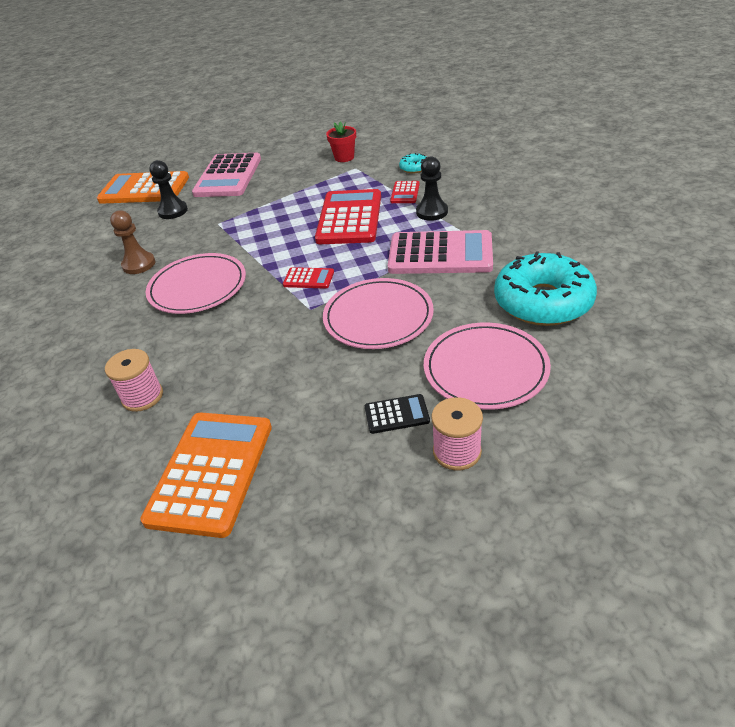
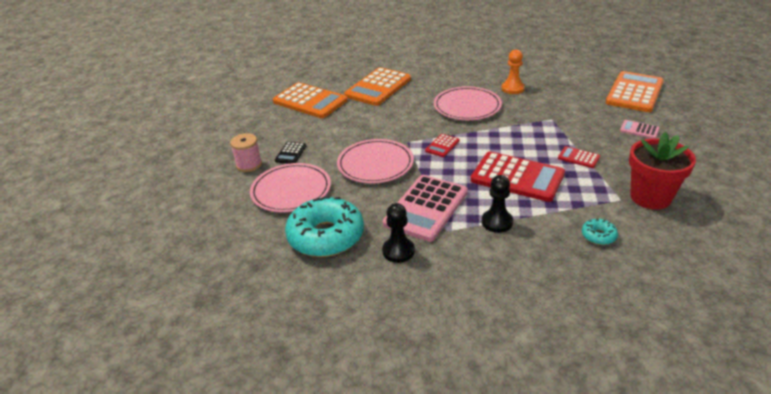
camera: 110 degrees right, 5 degrees down
(139, 264) = (512, 88): brown pawn -> orange pawn
(142, 396) = (378, 87): pink spool -> orange calculator
(173, 211) = (585, 102): black pawn -> black pawn (398, 251)
(228, 176) = (639, 130): pink calculator -> pink calculator, size x0.46
(344, 157) = (650, 197): red flower pot -> red flower pot, size x1.77
(405, 193) = (545, 216): red calculator -> red calculator (578, 157)

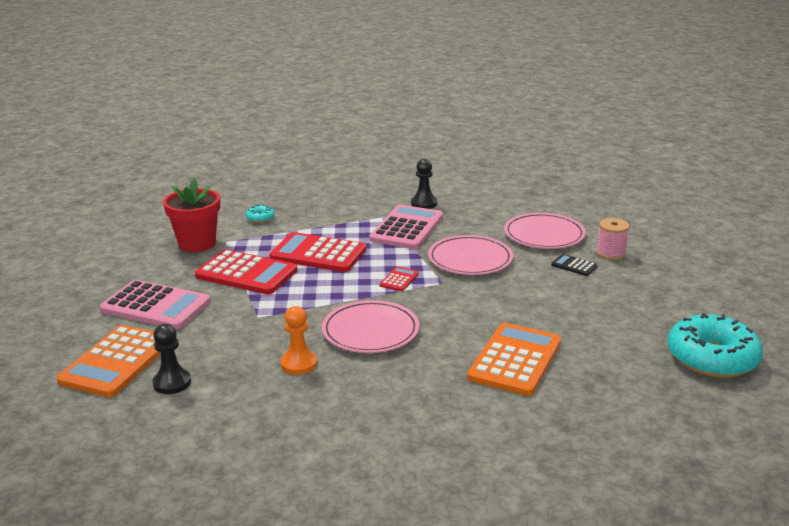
camera: 170 degrees right, 10 degrees down
(290, 153) = (574, 265): black calculator -> black calculator turned 60 degrees counterclockwise
(310, 101) = (607, 332): orange calculator -> none
(326, 236) = (488, 208): turquoise donut -> turquoise donut (712, 358)
(497, 222) = (343, 222): black pawn -> black pawn (172, 383)
(578, 157) = (246, 273): red calculator -> red calculator, size x2.20
(639, 130) = (155, 306): pink calculator -> pink calculator, size x2.20

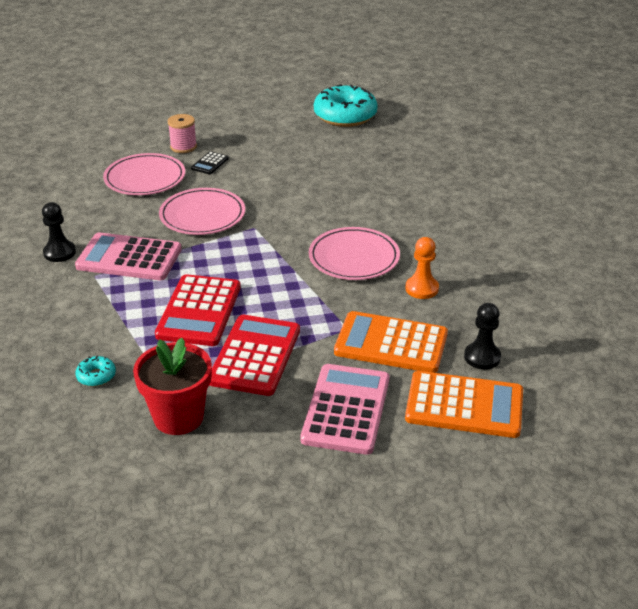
camera: 100 degrees left, 10 degrees up
(399, 279) = (252, 252): red calculator -> none
(515, 360) = (375, 187): orange calculator -> orange calculator (391, 343)

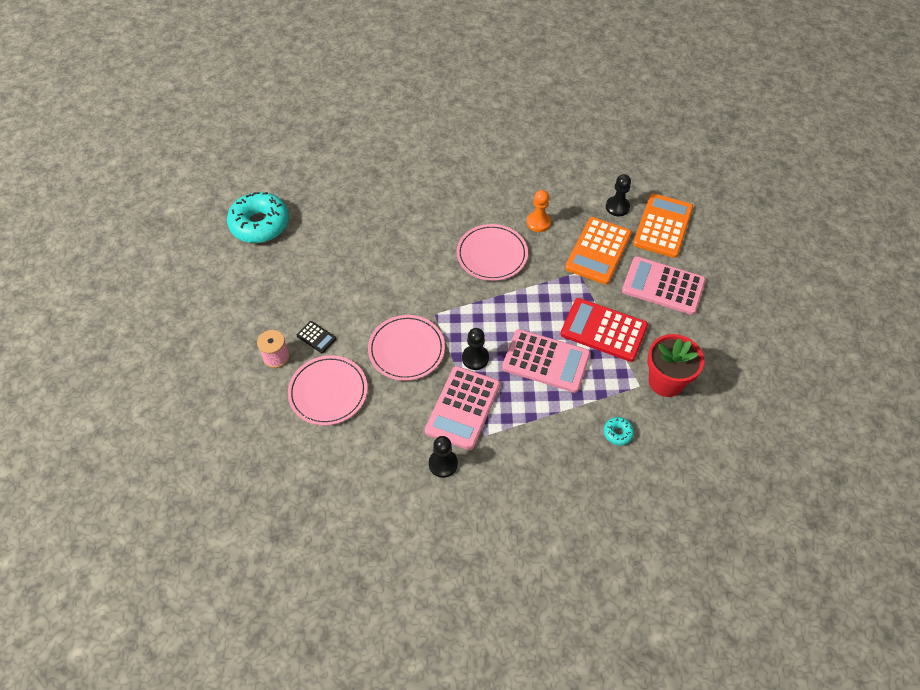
camera: 80 degrees left, 20 degrees up
(197, 260) = (475, 358): none -> black pawn
(199, 311) = (546, 361): red calculator -> pink calculator

